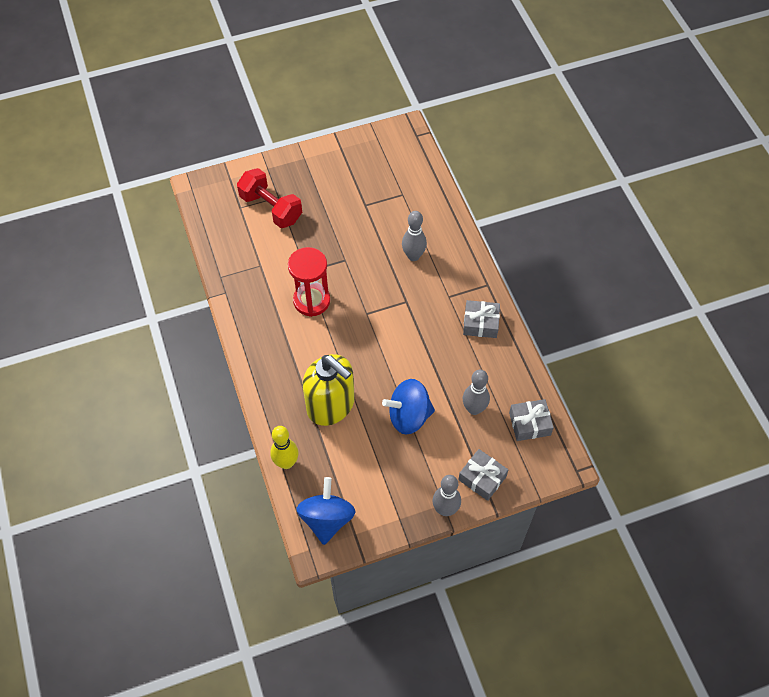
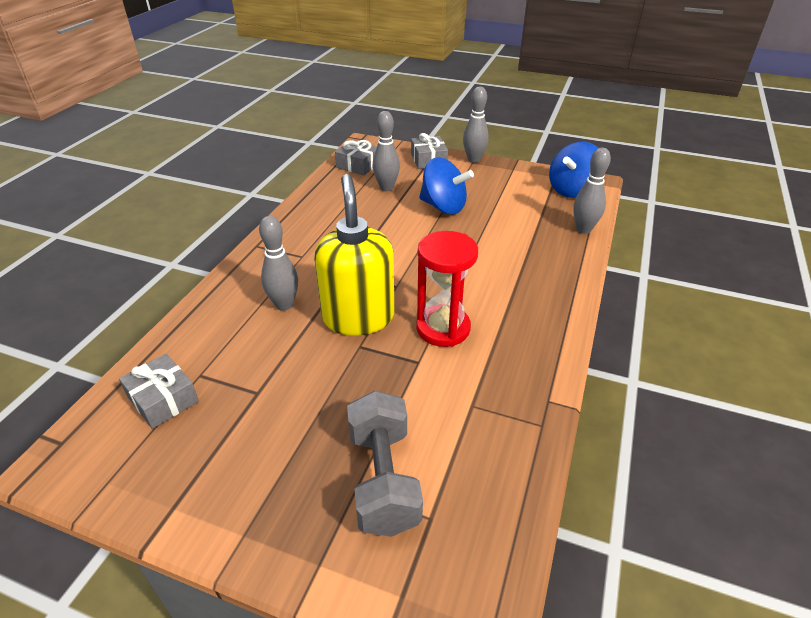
camera: 140 degrees left, 20 degrees down
(271, 208) = (383, 479): red dumbbell -> grey dumbbell
(286, 463) = (583, 229): yellow bowling pin -> grey bowling pin
(331, 405) = (506, 242): yellow soap dispenser -> yellow soap dispenser (358, 317)
(480, 323) = (305, 226): grey gift -> grey gift (163, 399)

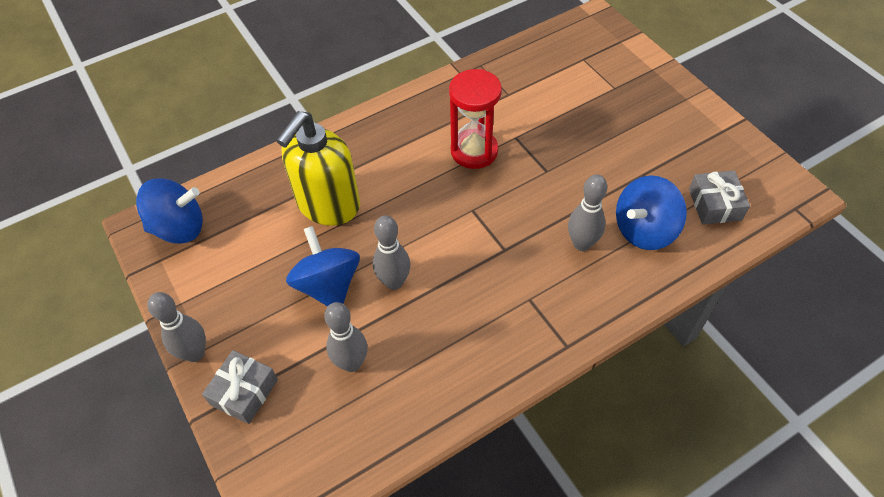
camera: 140 degrees left, 15 degrees up
(231, 340) = (644, 230): none -> blue spinning top
(358, 165) = (339, 444): grey gift -> none
(358, 317) = (529, 196): yellow soap dispenser -> yellow soap dispenser (328, 205)
(383, 479) = (594, 85): grey dumbbell -> none
(583, 229) = (249, 175): grey bowling pin -> grey bowling pin (394, 282)

